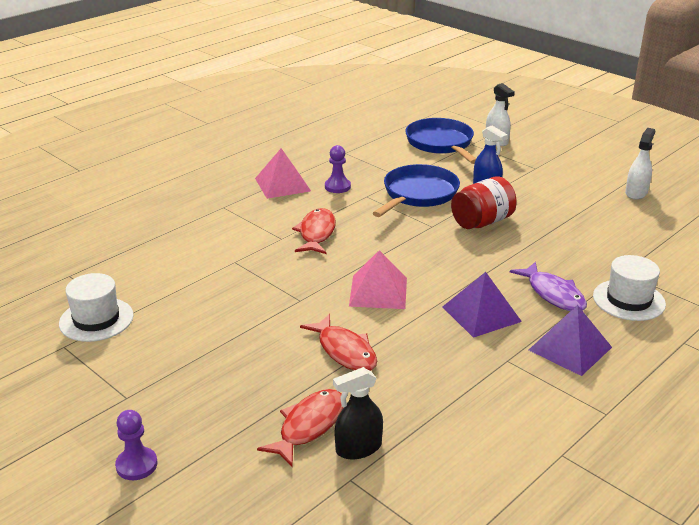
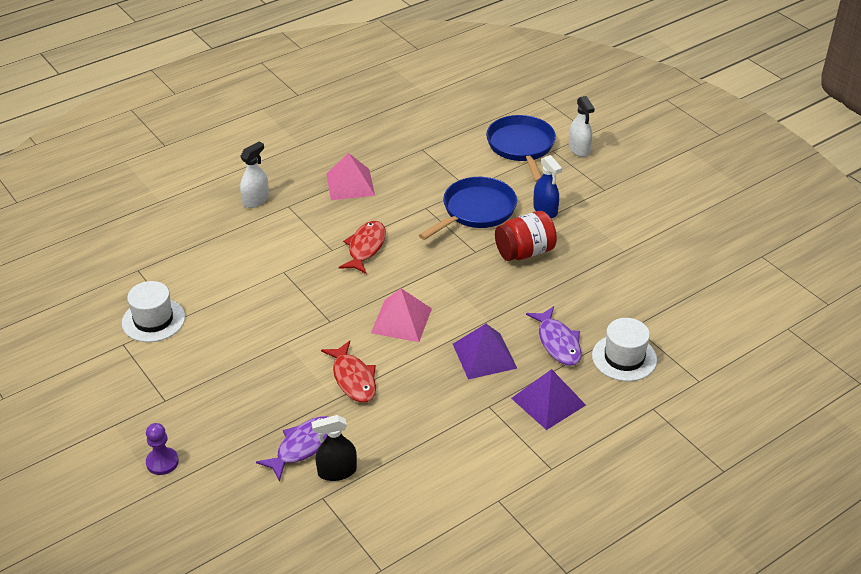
camera: 10 degrees right, 10 degrees up
(309, 426) = (303, 446): red fish -> purple fish
(337, 187) = (401, 193): purple pawn -> none
(636, 193) = (691, 233): white spray bottle -> white spray bottle (256, 200)

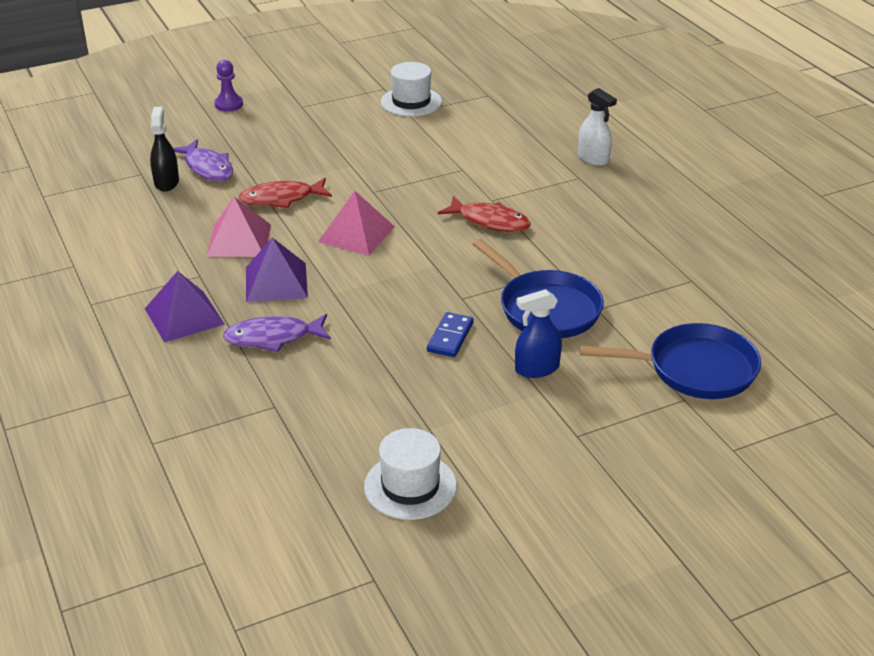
camera: 100 degrees right, 5 degrees down
(350, 184) = (616, 220): pink pyramid -> pink pyramid (239, 240)
(524, 252) = (450, 337): red jar -> blue domino
(579, 149) = (687, 428): white spray bottle -> none
(624, 358) = (223, 386): white hat -> white hat (410, 486)

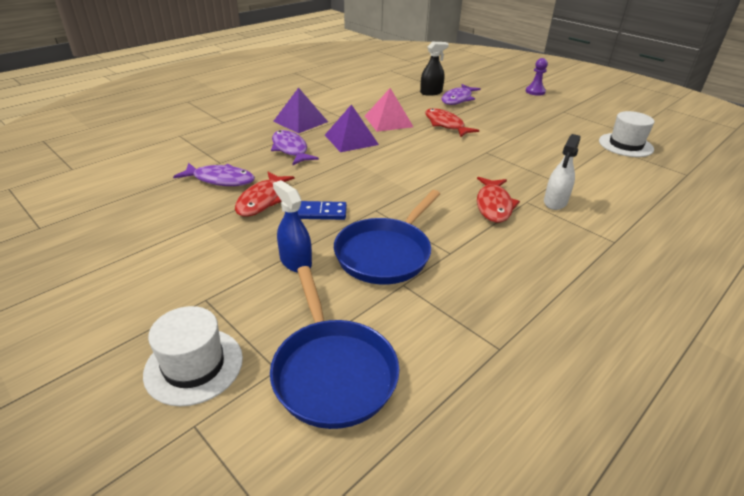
camera: 70 degrees right, 0 degrees up
(327, 409) = (220, 180): none -> purple fish
(356, 234) = (427, 155): pink pyramid -> none
(400, 378) = (262, 200): none -> red fish
(410, 486) = (137, 225): white hat -> white hat (194, 365)
(593, 158) = (659, 245): white spray bottle -> white spray bottle (555, 202)

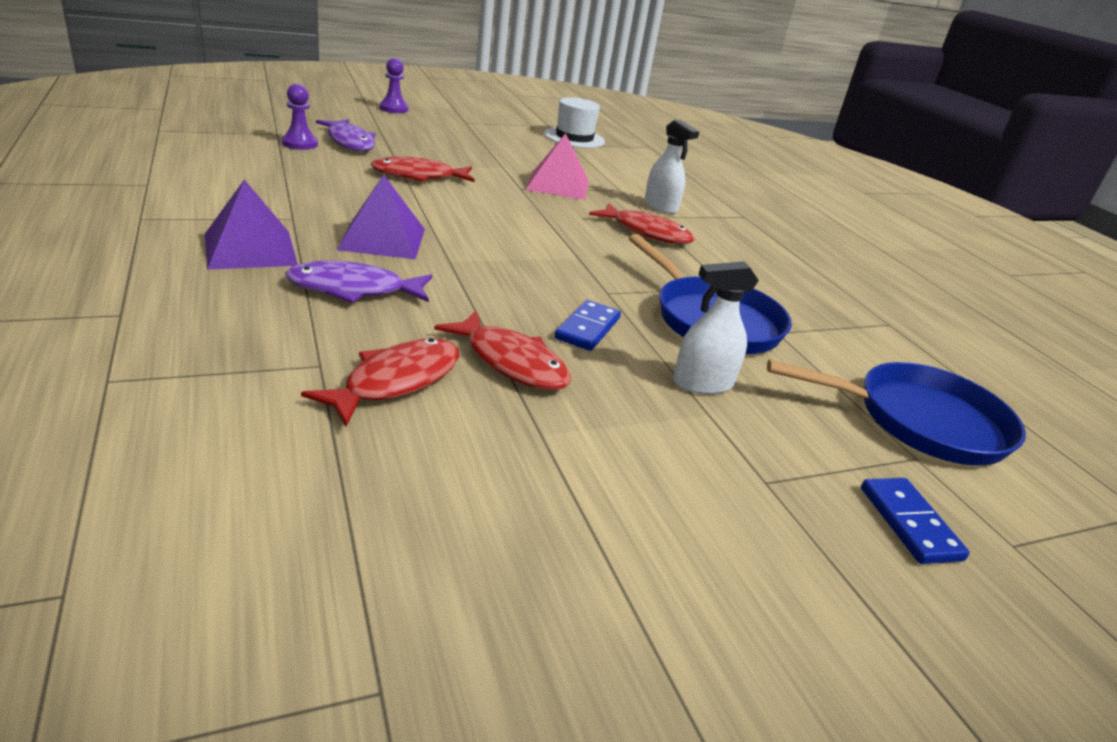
camera: 70 degrees left, 5 degrees down
(194, 365) = (909, 523): white hat -> blue domino
(220, 180) = (396, 381): purple fish -> red fish
(295, 262) = (702, 383): blue spray bottle -> white spray bottle
(388, 121) = (355, 198): pink pyramid -> pink pyramid (557, 185)
(431, 92) = (300, 144): black spray bottle -> purple pawn

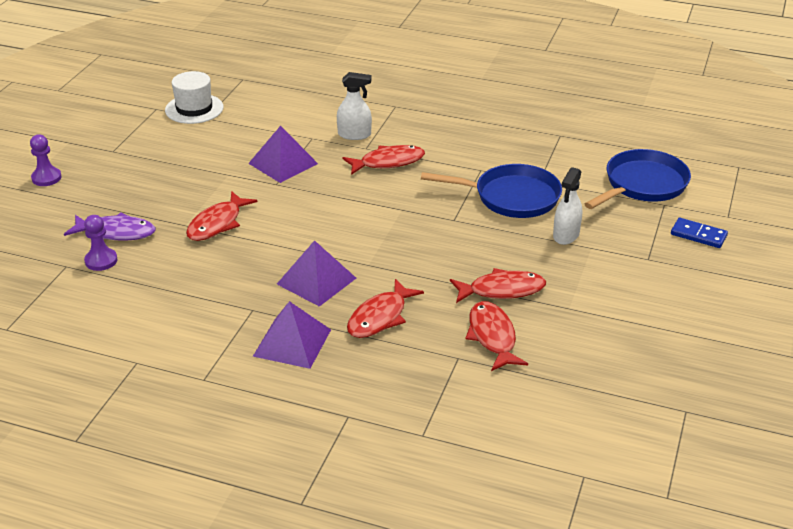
camera: 45 degrees left, 5 degrees up
(354, 289) = (380, 317): purple fish -> red fish
(557, 185) = (283, 163): pink pyramid -> purple pyramid
(587, 328) = (487, 247): blue domino -> none

